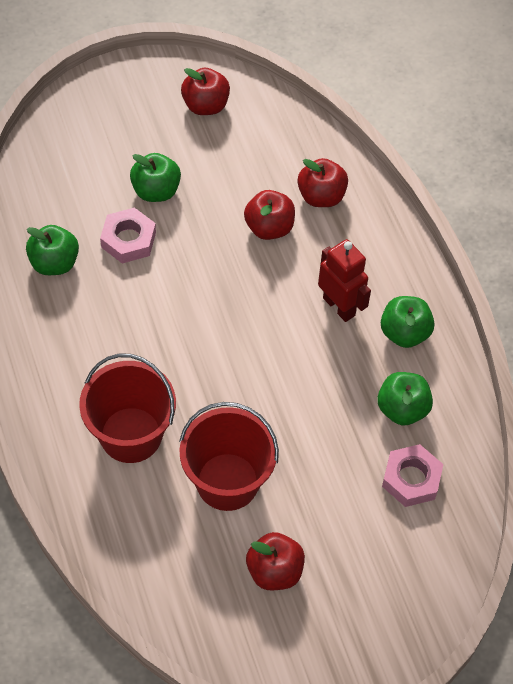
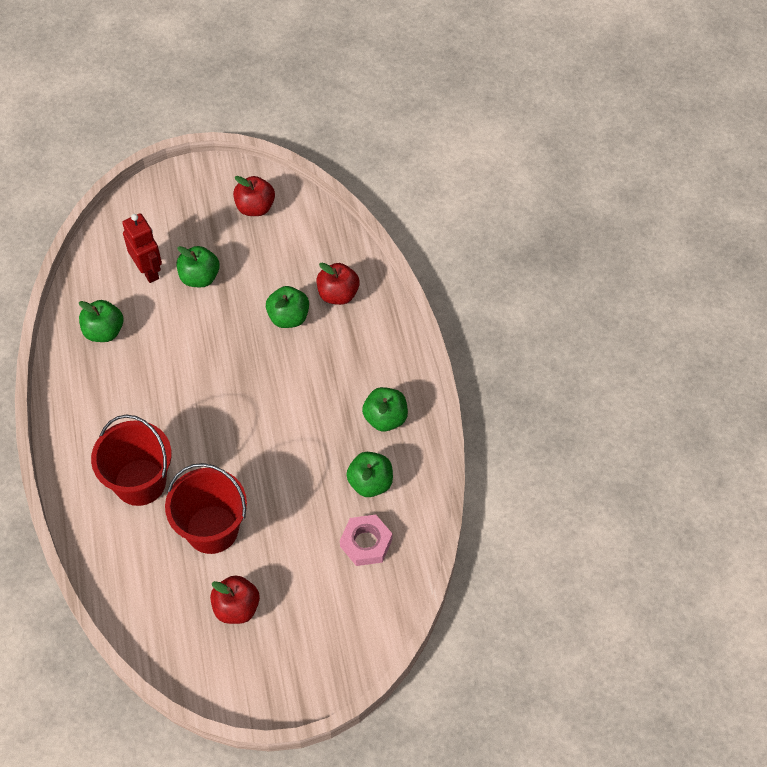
camera: 10 degrees right, 0 degrees up
(128, 240) = (169, 317): pink nut -> none
(269, 227) = (288, 317): red apple -> green apple
(339, 306) = (334, 390): red robot -> red robot (148, 270)

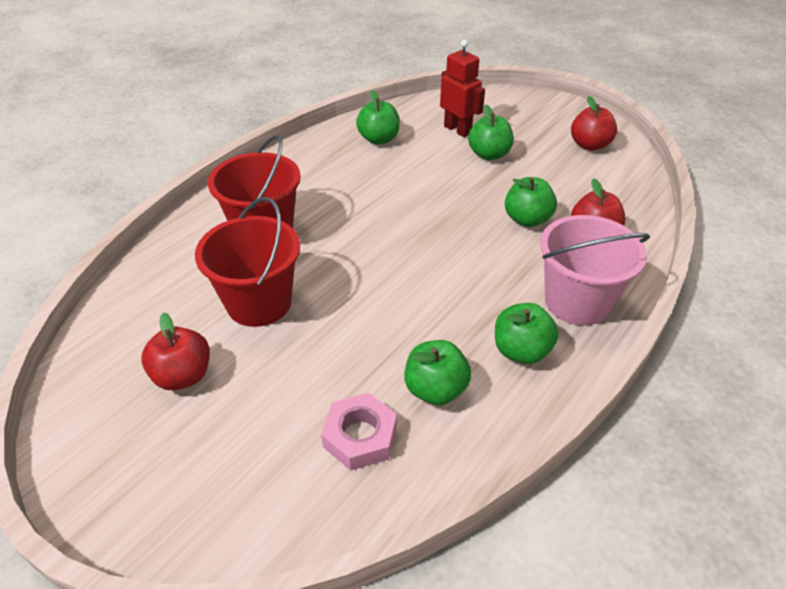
camera: 50 degrees right, 15 degrees down
(148, 270) = (457, 130): red robot -> red robot turned 60 degrees counterclockwise
(379, 357) = (577, 302): none -> pink bucket

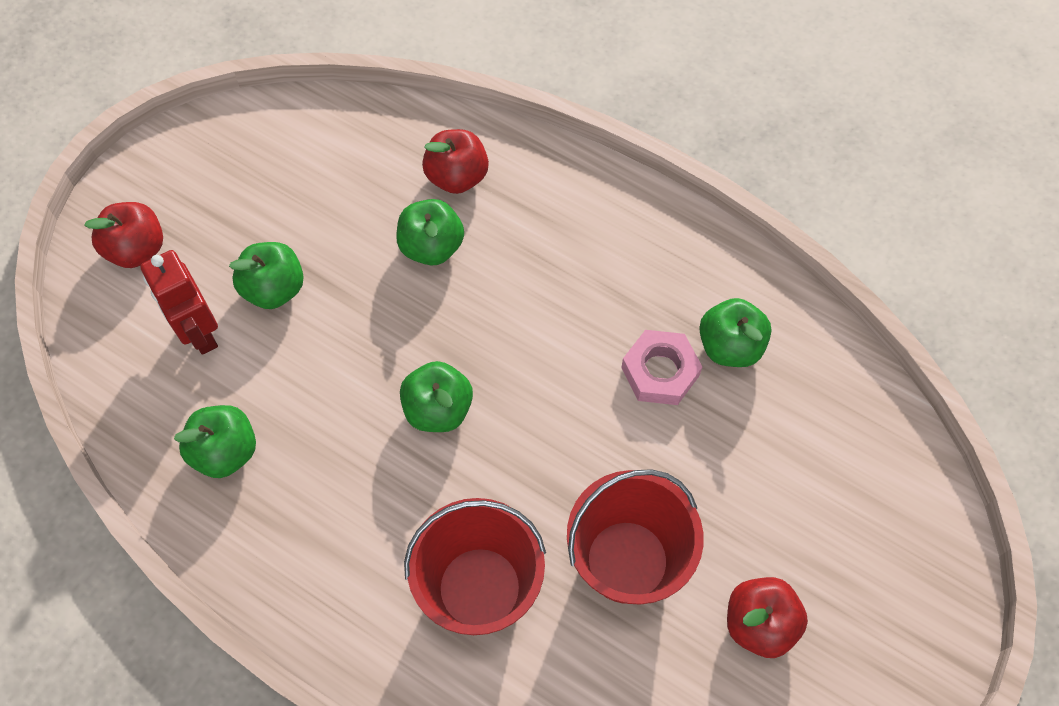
camera: 95 degrees left, 20 degrees up
(360, 436) = (802, 414): pink nut -> pink nut (660, 371)
(457, 130) = (200, 333): red robot -> red robot turned 75 degrees counterclockwise
(521, 351) = (663, 264): green apple -> green apple (438, 409)
(577, 302) = (580, 205): pink bucket -> none
(589, 145) = (250, 159): red apple -> red apple (137, 249)

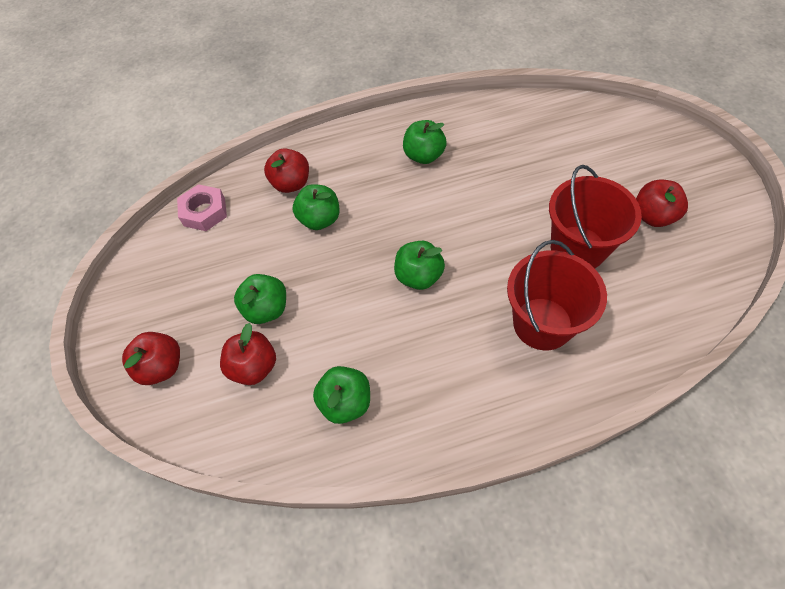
camera: 45 degrees left, 5 degrees down
(200, 333) = (254, 367): red robot -> red apple
(660, 371) = (484, 171): pink nut -> pink nut (204, 212)
(730, 346) = (495, 138): green apple -> green apple (424, 156)

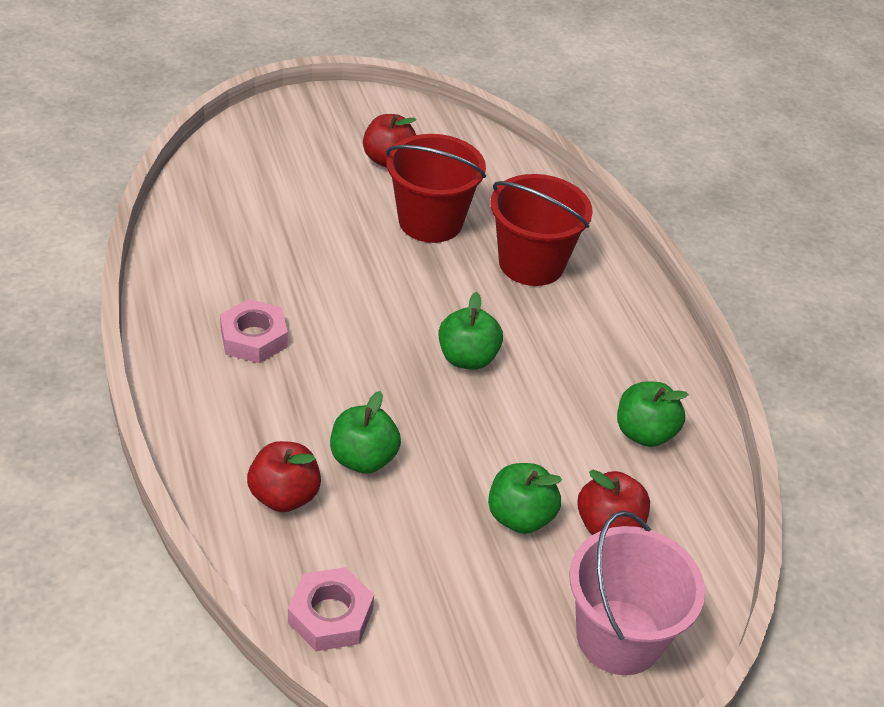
camera: 100 degrees left, 15 degrees down
(162, 367) = (619, 637): red apple -> pink bucket
(424, 156) = (254, 338): green apple -> pink nut

